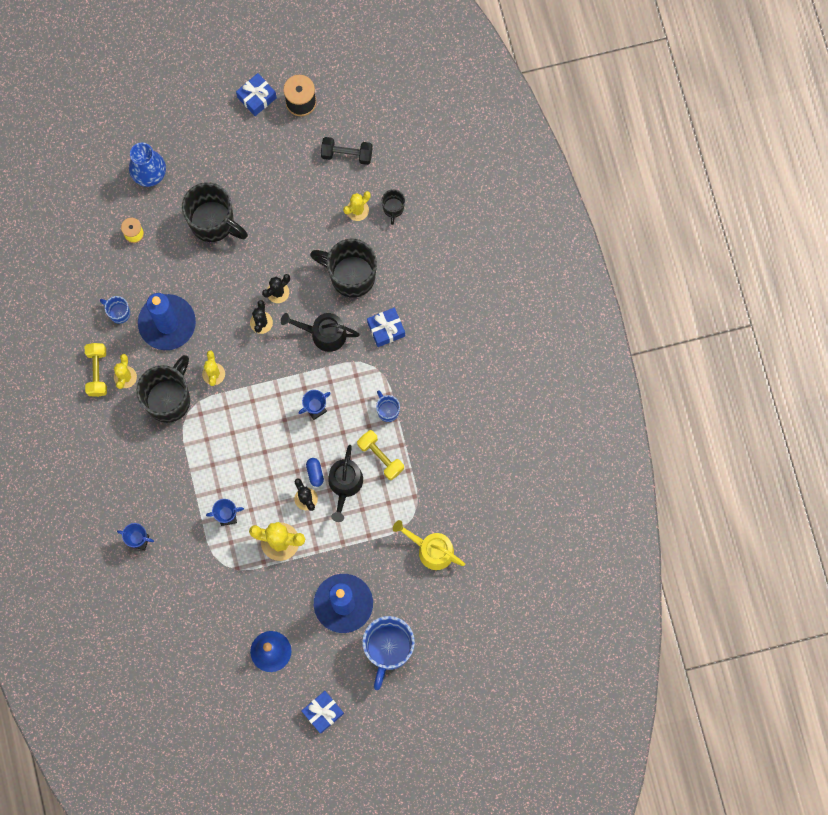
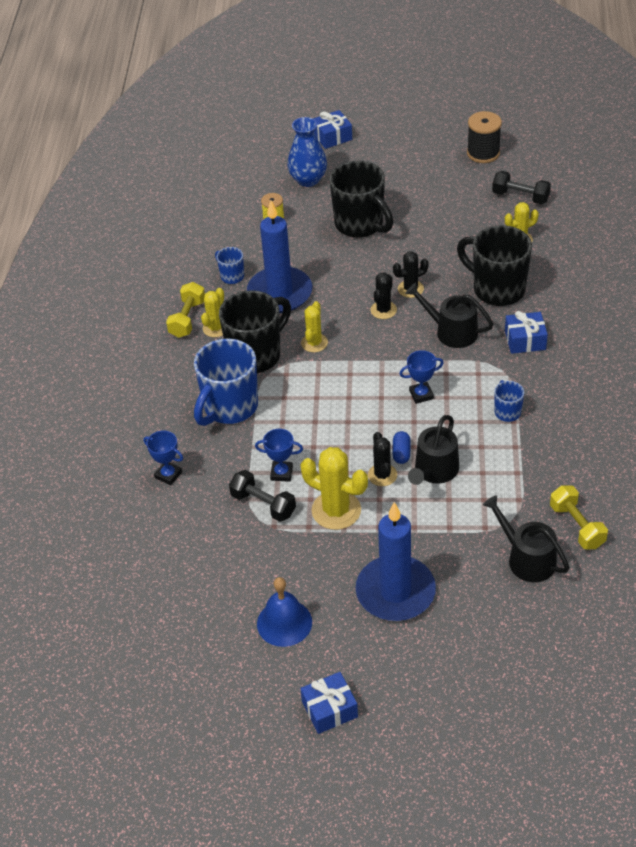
camera: 20 degrees right, 30 degrees down
(223, 550) = (263, 504): none -> black dumbbell
(257, 97) = (438, 144): blue gift -> blue gift (332, 137)
(380, 457) = (486, 453): yellow dumbbell -> yellow dumbbell (577, 526)
(388, 649) = (440, 655): blue mug -> blue mug (229, 407)
(393, 209) = (560, 245): black mug -> none
(431, 550) = (527, 559): yellow watering can -> black watering can

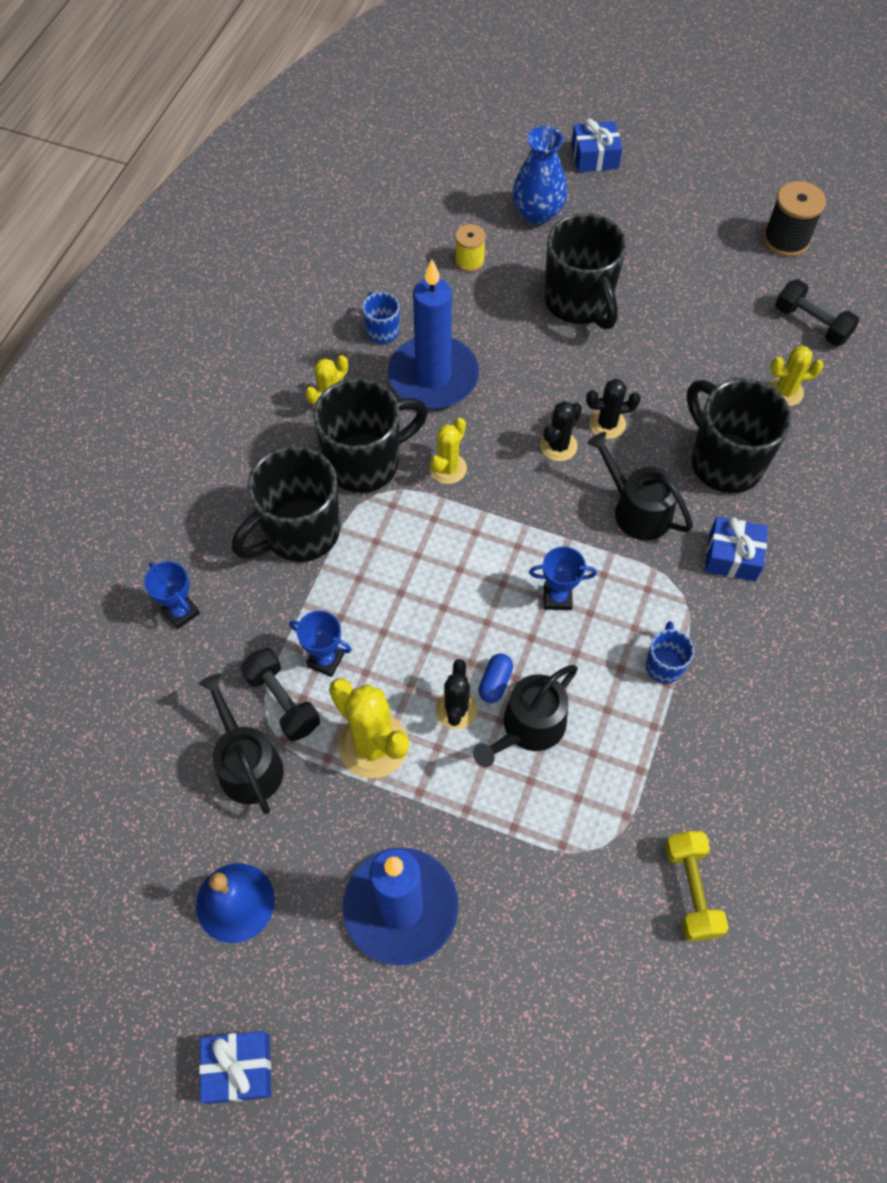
camera: 15 degrees right, 15 degrees up
(187, 319) = (300, 378): yellow dumbbell -> none
(229, 407) = (299, 533): blue mug -> black mug
(527, 559) = (600, 919): black watering can -> black watering can (247, 764)

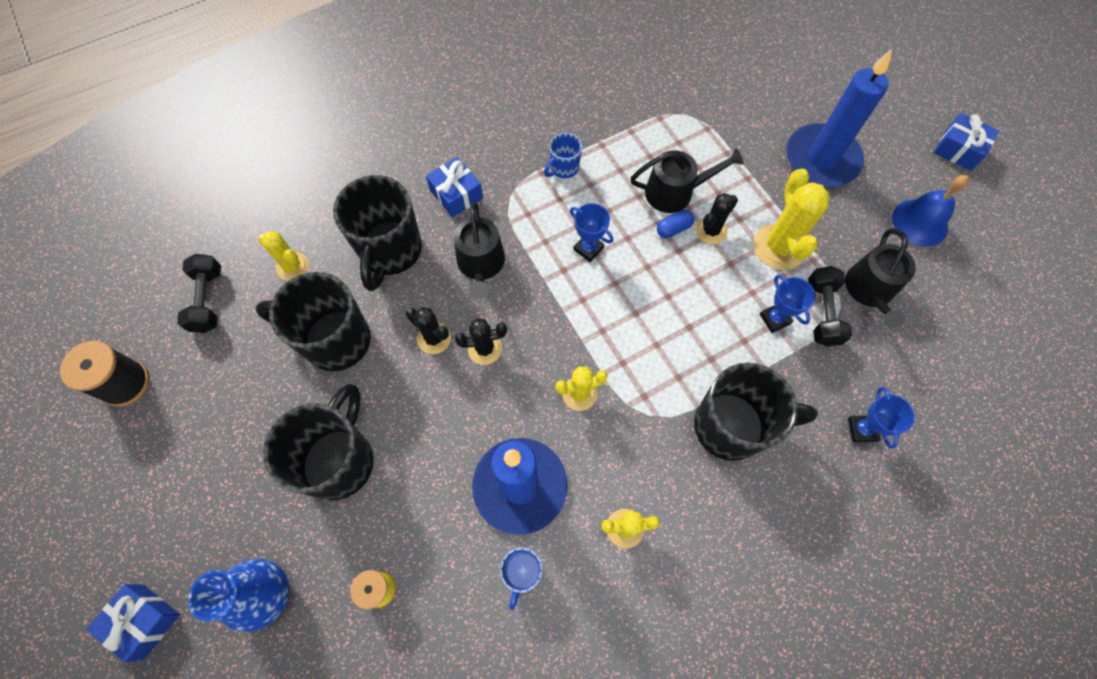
camera: 140 degrees left, 5 degrees up
(365, 463) = (637, 448): black mug -> black mug (335, 340)
(691, 890) = (658, 70): yellow dumbbell -> none

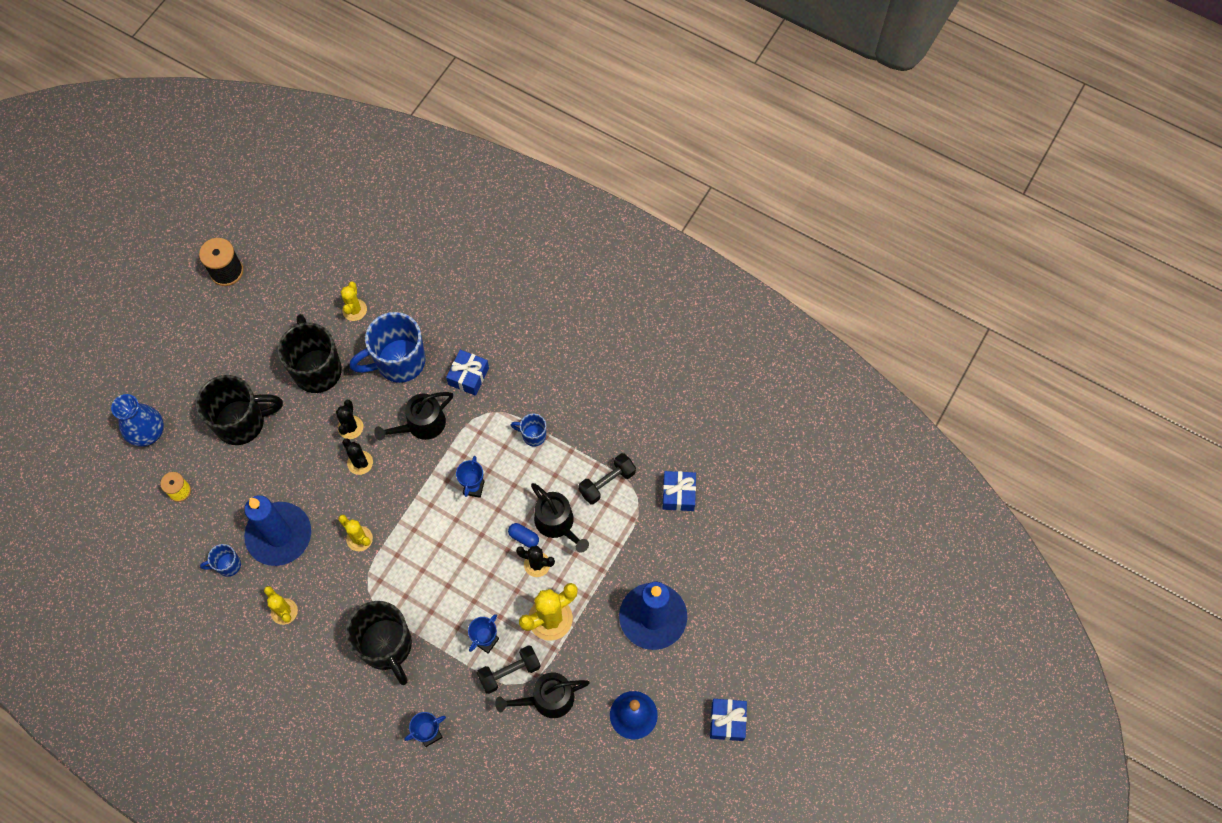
camera: 60 degrees right, 0 degrees up
(144, 621) = (104, 380): blue gift -> blue gift (678, 494)
(208, 300) = (304, 277): black dumbbell -> black dumbbell (607, 482)
(390, 252) = (399, 362): black mug -> blue mug

